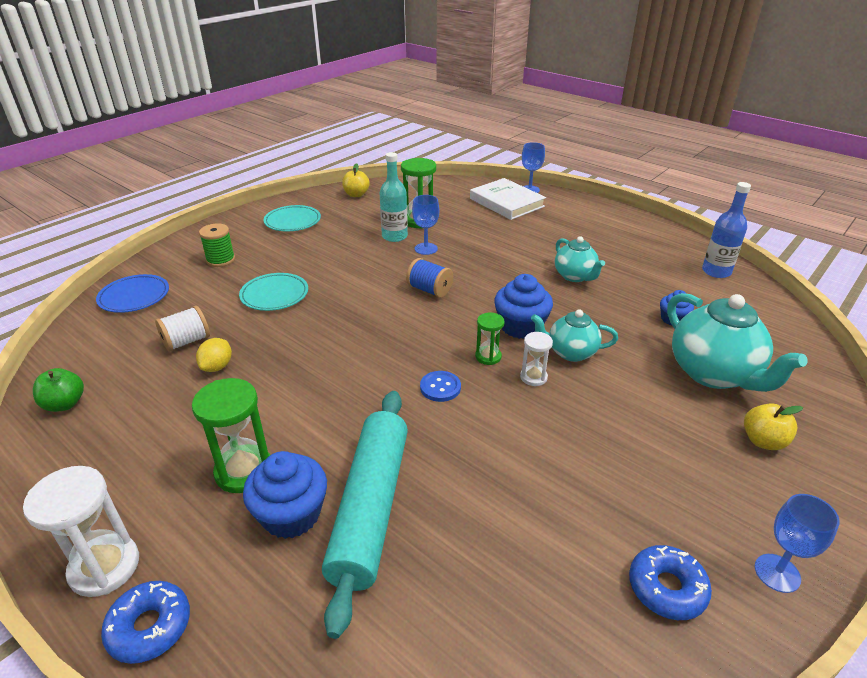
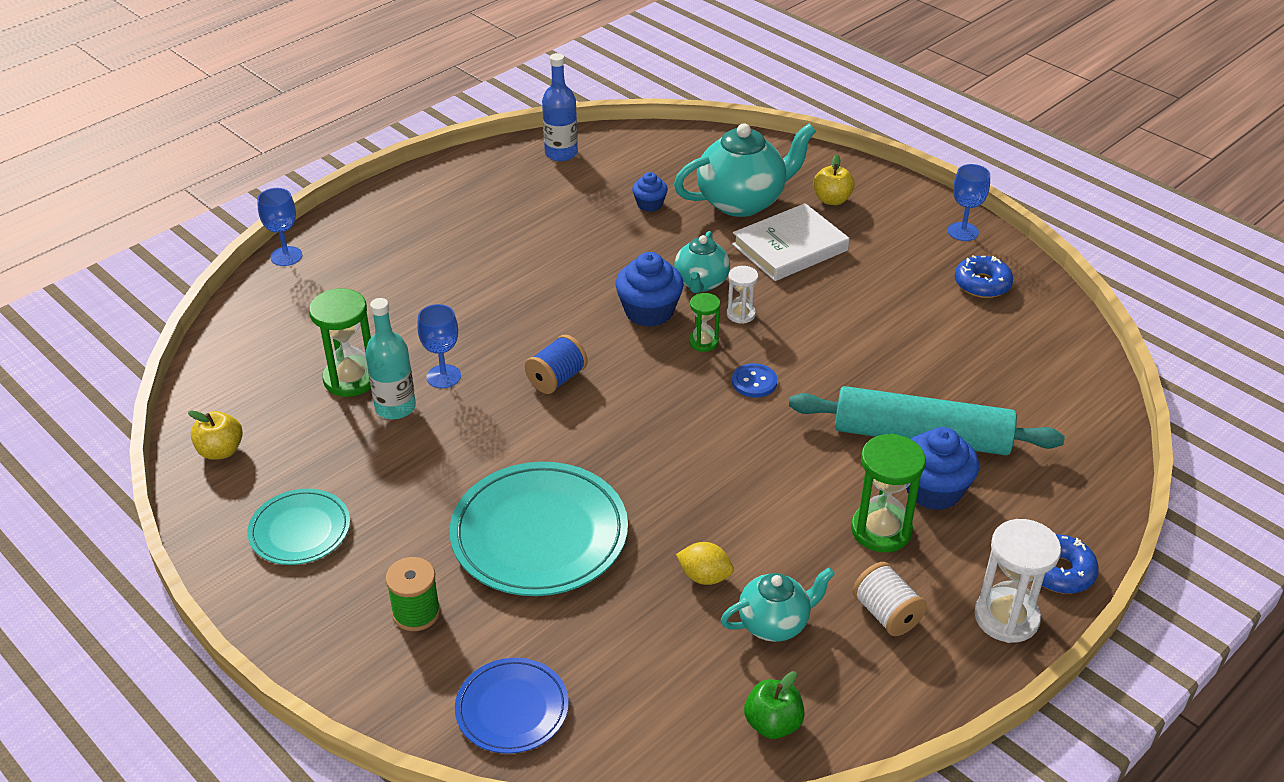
camera: 85 degrees left, 5 degrees up
(187, 341) = (645, 618): white spool -> white spool (886, 614)
(274, 295) = (539, 534): turquoise plate -> turquoise plate, size x1.75
(506, 202) = (322, 284): white book -> white book (790, 247)
(575, 276) = (549, 254): turquoise teapot -> turquoise teapot (774, 623)

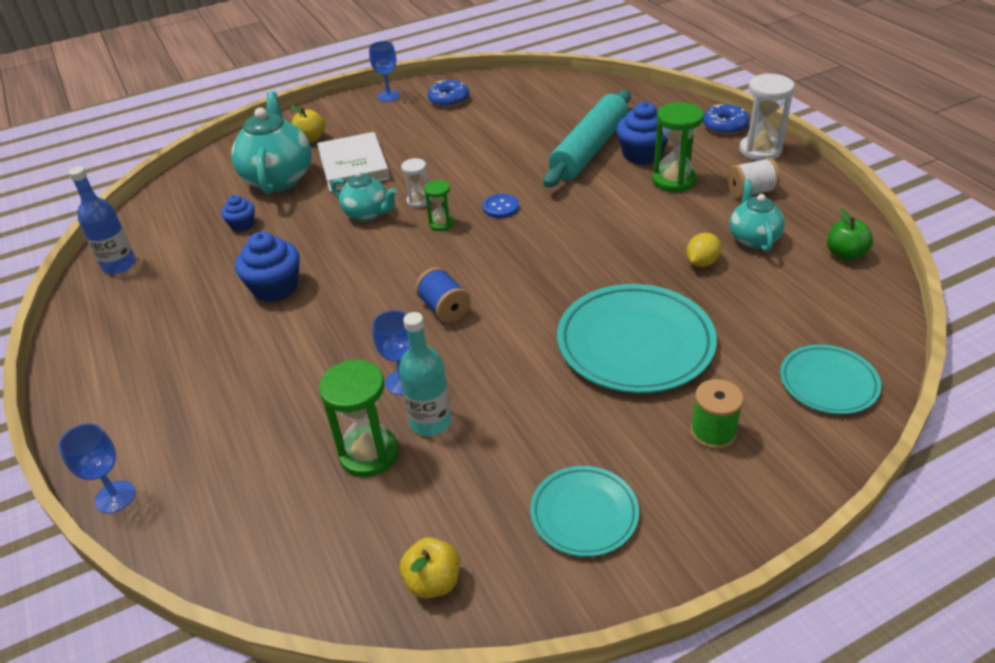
camera: 70 degrees left, 0 degrees up
(512, 709) = (828, 383): blue plate -> turquoise plate
(649, 311) = (386, 245): blue cupcake -> blue cupcake (275, 287)

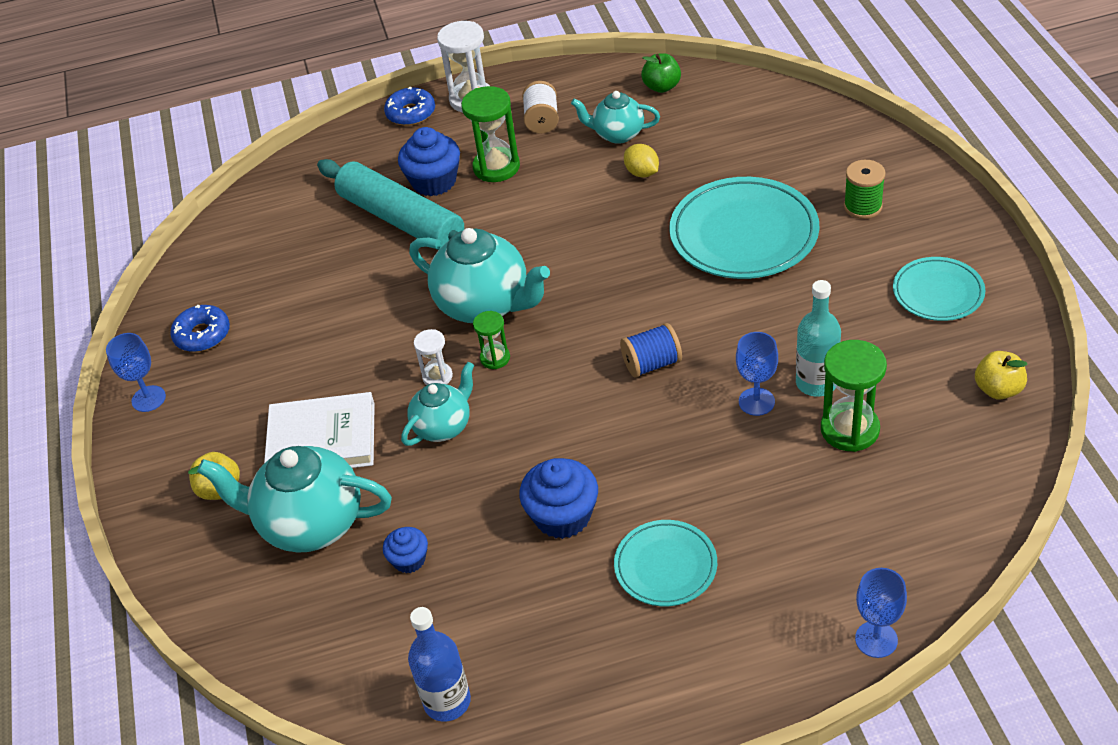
camera: 75 degrees left, 5 degrees up
(501, 207) = (484, 305): blue button -> turquoise teapot
(828, 383) = (820, 134): turquoise plate -> turquoise plate (665, 566)

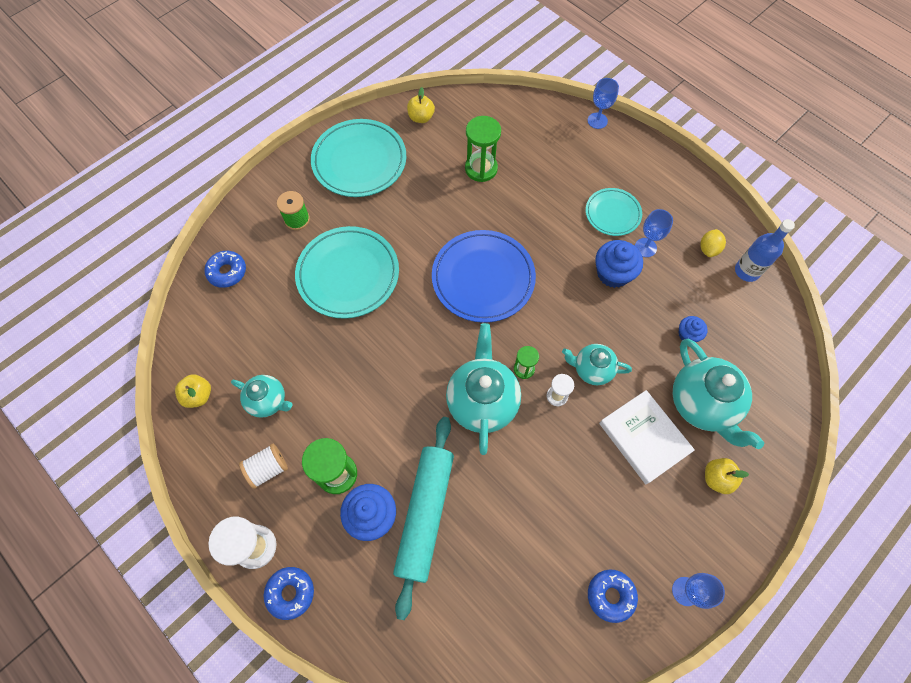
camera: 125 degrees left, 20 degrees up
(617, 134) = (268, 401): turquoise teapot -> turquoise teapot turned 45 degrees counterclockwise
(642, 173) = (308, 363): yellow lemon -> yellow lemon (708, 249)
(652, 364) = (483, 278): blue spool -> blue plate
(662, 87) = (198, 395): green apple -> yellow apple
(756, 401) = (484, 216): blue goblet -> blue goblet (645, 247)
(814, 132) = (227, 272): none -> blue donut
(816, 383) = (456, 193): turquoise bottle -> none
(938, 292) = (359, 161): turquoise plate -> turquoise plate, size x1.75

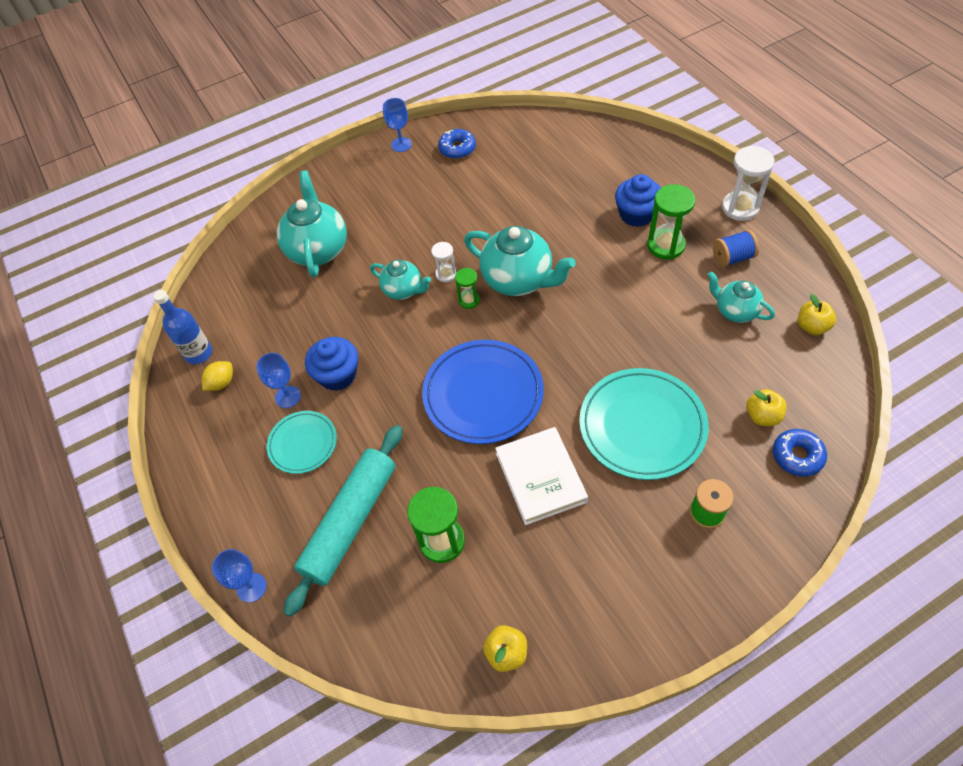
camera: 160 degrees left, 10 degrees down
(268, 468) = (732, 258): white spool -> blue spool
(290, 593) = (708, 178): blue donut -> none
(359, 161) = (613, 590): turquoise plate -> none
(425, 515) = (590, 209): turquoise rolling pin -> turquoise rolling pin (350, 521)
(482, 401) = (518, 280): turquoise teapot -> turquoise teapot turned 75 degrees counterclockwise
(644, 438) = (383, 234): white book -> white book (540, 477)
(688, 334) = (296, 305): blue cupcake -> none
(717, 478) = (338, 200): yellow apple -> yellow apple (762, 416)

